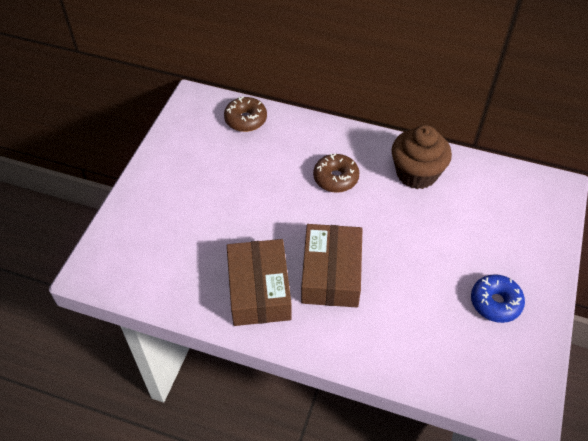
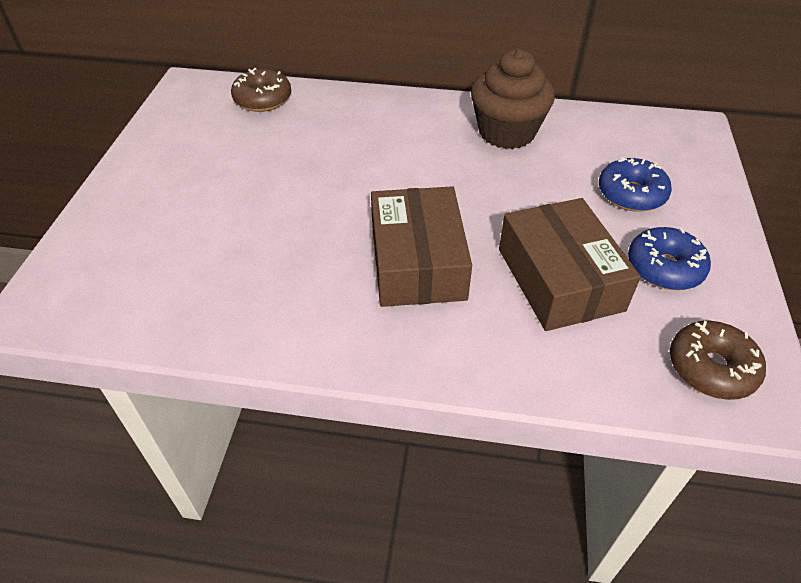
camera: 10 degrees left, 5 degrees down
(259, 290) = (312, 298): brown box -> brown box (559, 279)
(335, 178) = (399, 149): brown donut -> brown donut (711, 368)
(491, 240) = (631, 194): none -> blue donut

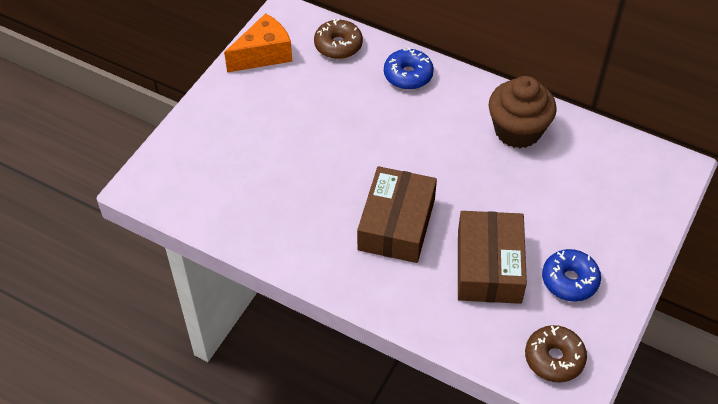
camera: 20 degrees right, 5 degrees up
(174, 125) = (264, 55): none -> orange cheese
(631, 194) = (583, 214): blue donut -> blue donut (408, 75)

